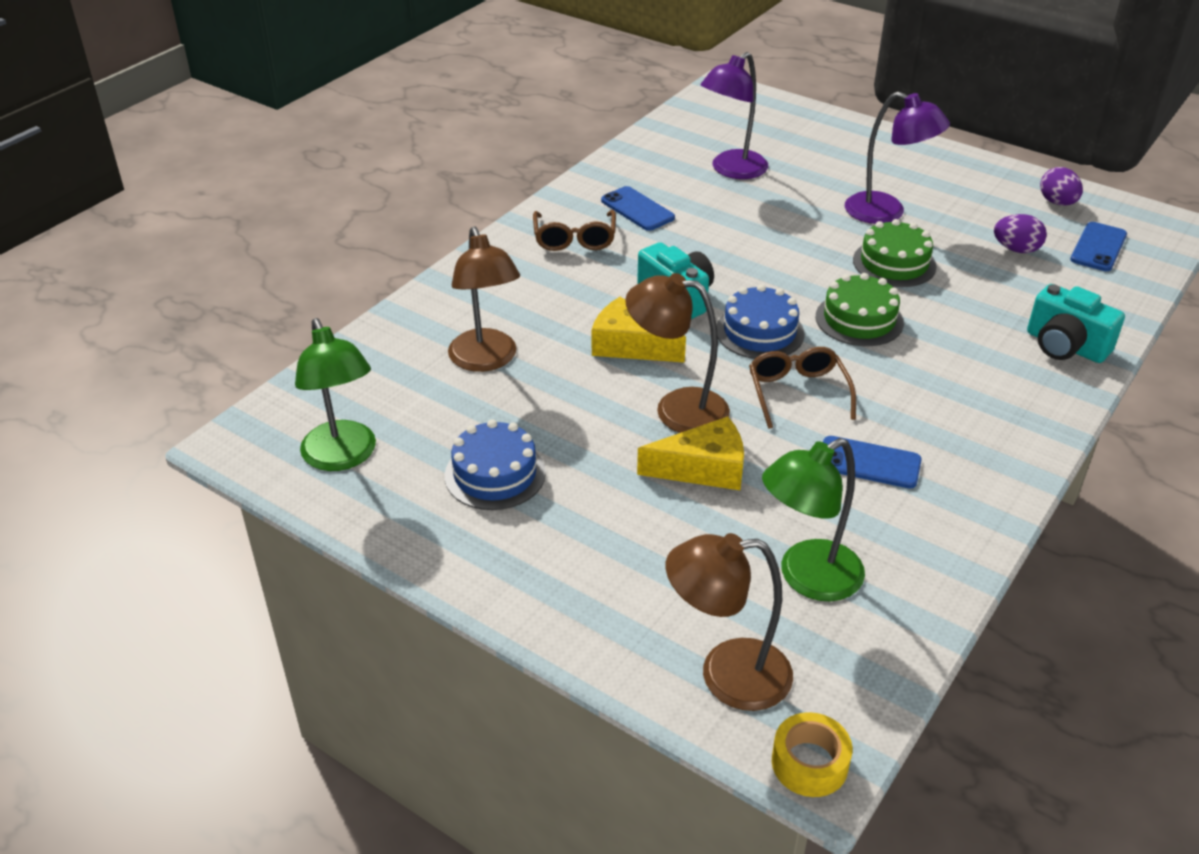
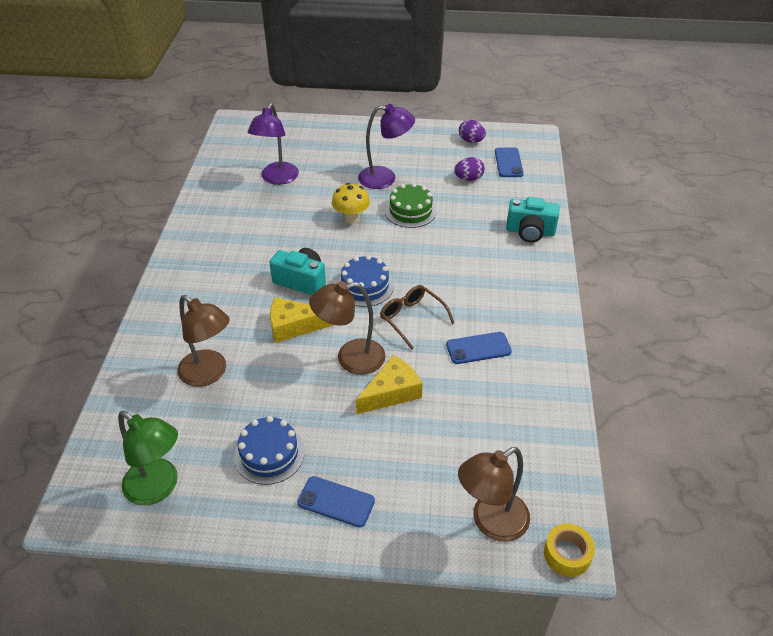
camera: 30 degrees left, 5 degrees up
(574, 239) = (209, 262): brown glasses -> none
(637, 209) = (236, 226): blue phone -> blue phone (336, 501)
(800, 246) = (351, 218): none -> yellow mushroom
(807, 578) = (493, 438): green lamp -> none
(859, 319) = (415, 256): green cake -> none

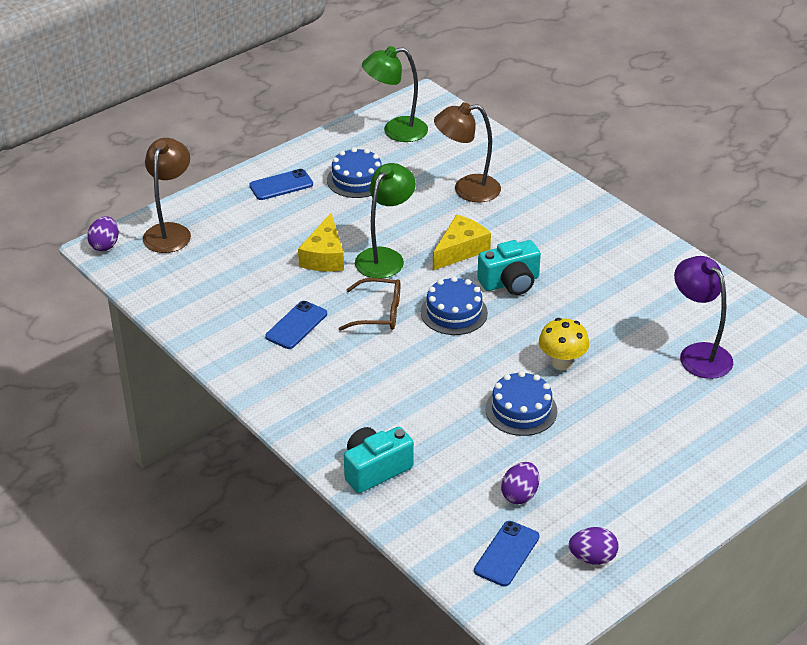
camera: 135 degrees right, 5 degrees down
(350, 359) = (385, 257): brown lamp -> green lamp
(385, 178) = (602, 430): purple lamp -> none
(410, 211) = (521, 410): green cake -> blue cake
(508, 163) = (507, 554): blue phone -> blue phone turned 75 degrees clockwise
(567, 554) = (105, 245): yellow tape -> purple egg

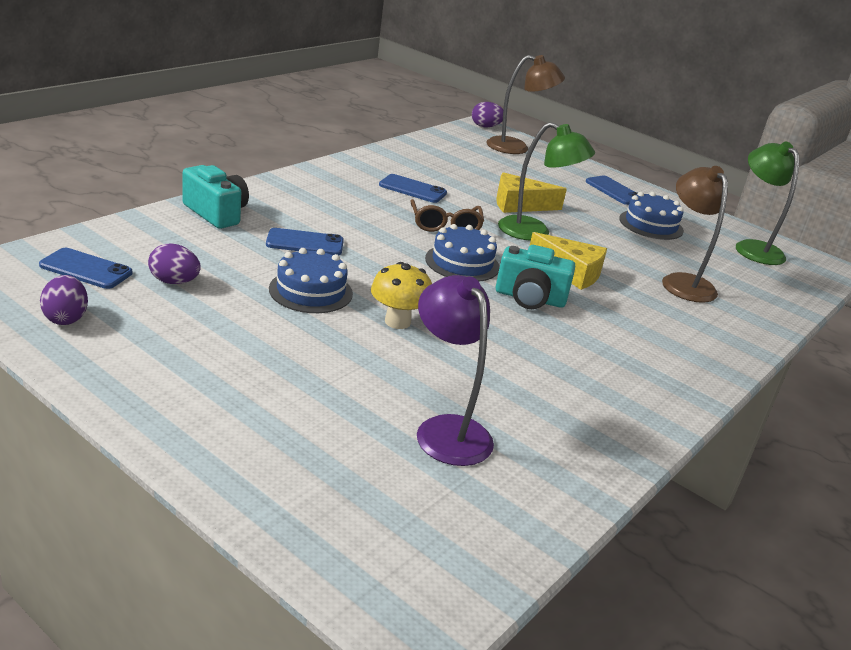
camera: 75 degrees right, 10 degrees down
(431, 409) = (305, 243): none -> blue phone
(510, 282) = (529, 298): turquoise camera -> turquoise camera turned 45 degrees counterclockwise
(698, 354) = (446, 430): purple lamp -> purple lamp turned 75 degrees counterclockwise

